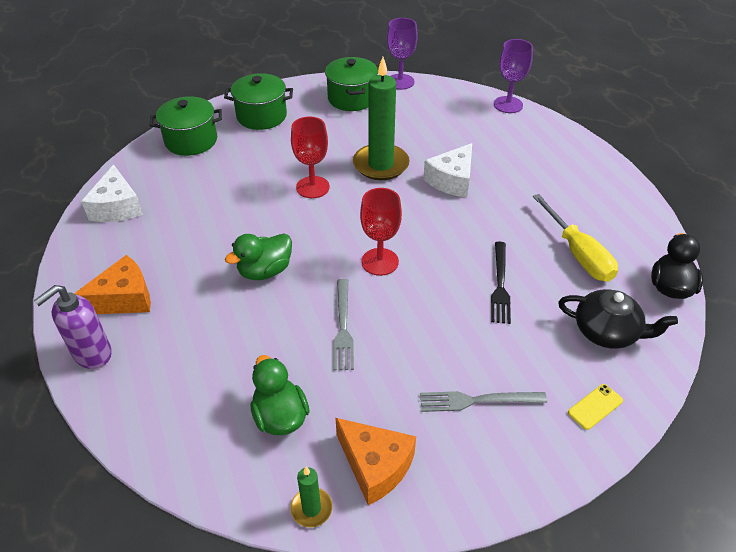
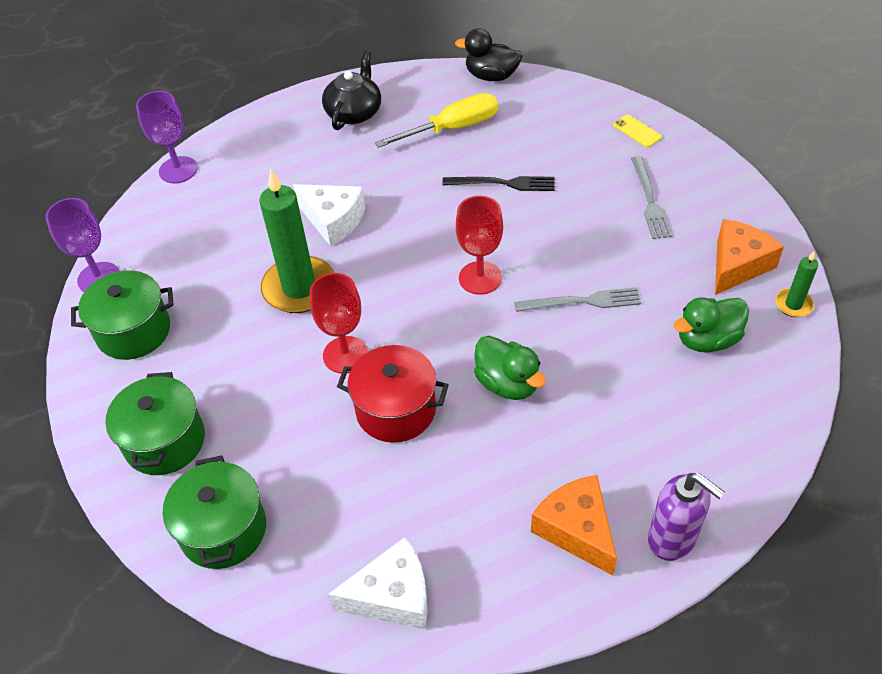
camera: 90 degrees left, 5 degrees up
(257, 211) = (396, 410): none -> red pot
(607, 332) = (552, 118): black teapot -> black teapot (354, 112)

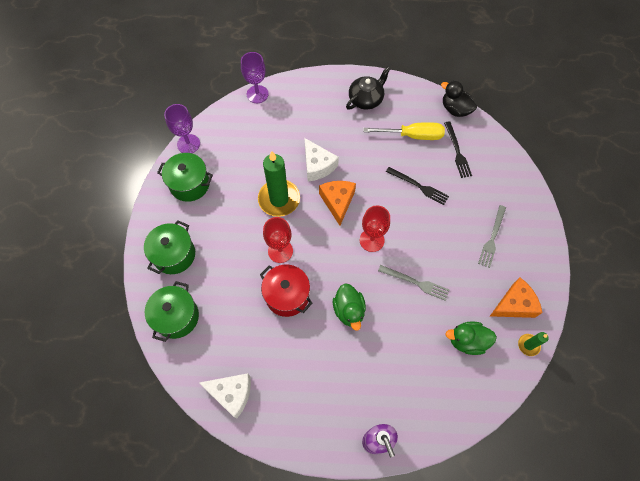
camera: 25 degrees right, 15 degrees up
(528, 122) = (457, 151): none -> black fork
(576, 529) = (334, 409): orange cheese -> orange cheese (337, 202)
(637, 131) = (515, 188): yellow phone -> none

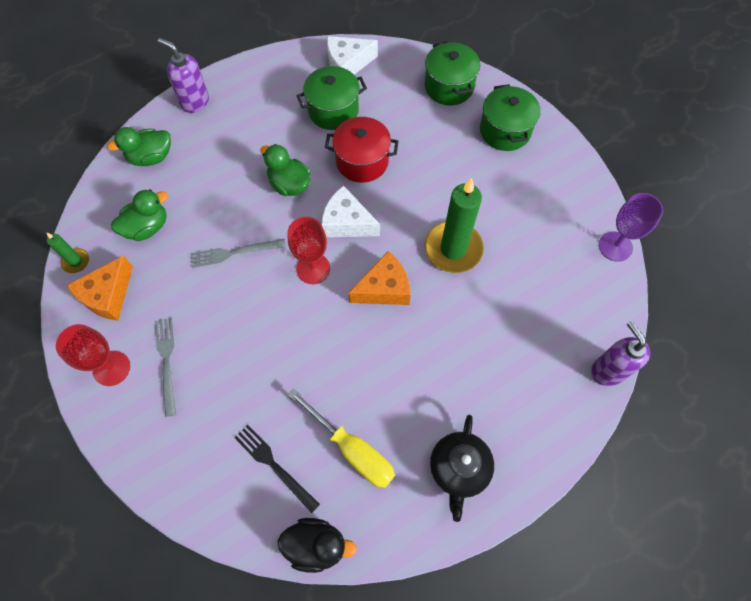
camera: 145 degrees right, 0 degrees up
(190, 184) = (563, 203): green pot -> green pot (333, 110)
(257, 94) = (607, 370): purple goblet -> purple soap dispenser
(280, 251) = (404, 197): red goblet -> red goblet (111, 368)
(317, 166) = (444, 319): white cheese -> white cheese (346, 222)
(337, 202) = (384, 288): orange cheese -> orange cheese turned 75 degrees counterclockwise
(412, 136) = (352, 449): yellow screwdriver -> yellow screwdriver turned 105 degrees counterclockwise
(419, 186) = (298, 374): black fork -> none
(438, 404) = (151, 157): none -> green duck

